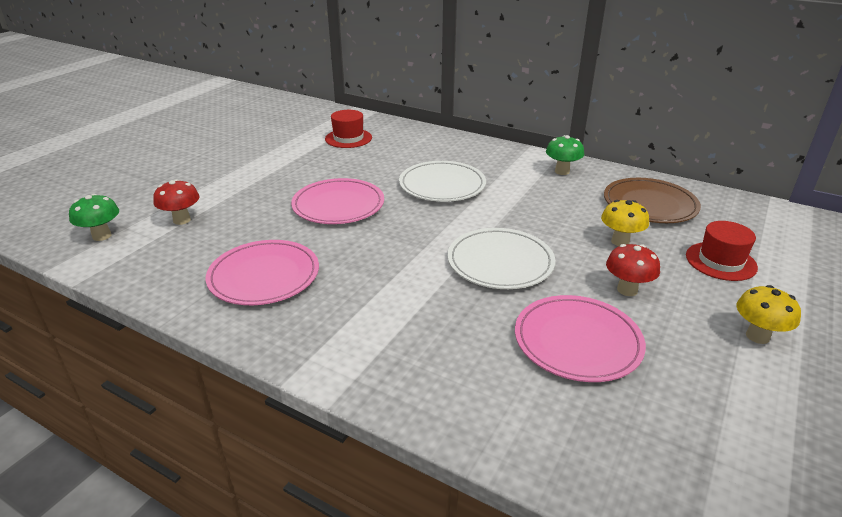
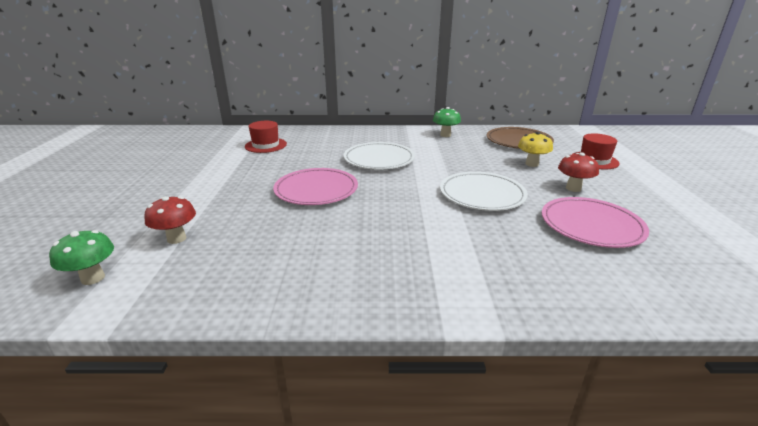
camera: 30 degrees left, 5 degrees down
(264, 276) = (318, 258): pink plate -> none
(757, 336) = (665, 192): yellow mushroom -> none

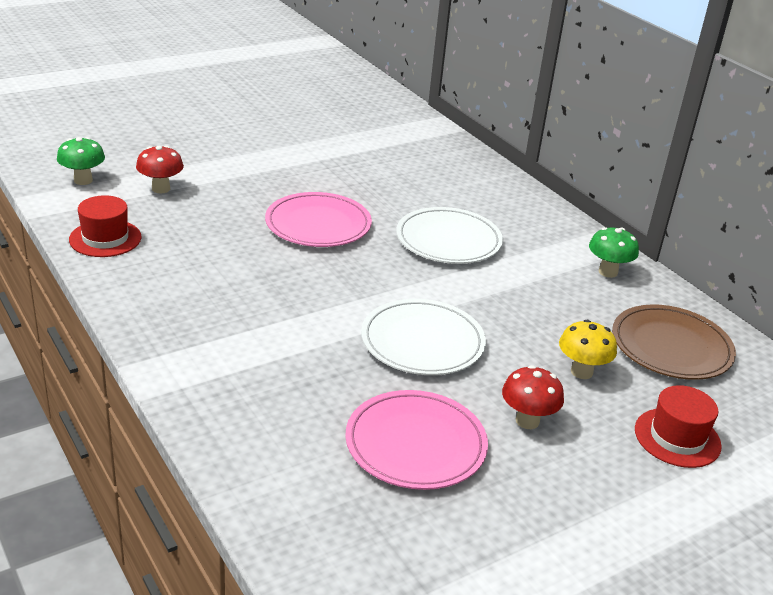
camera: 55 degrees right, 5 degrees up
(265, 145) = (400, 153): red hat -> red hat (105, 238)

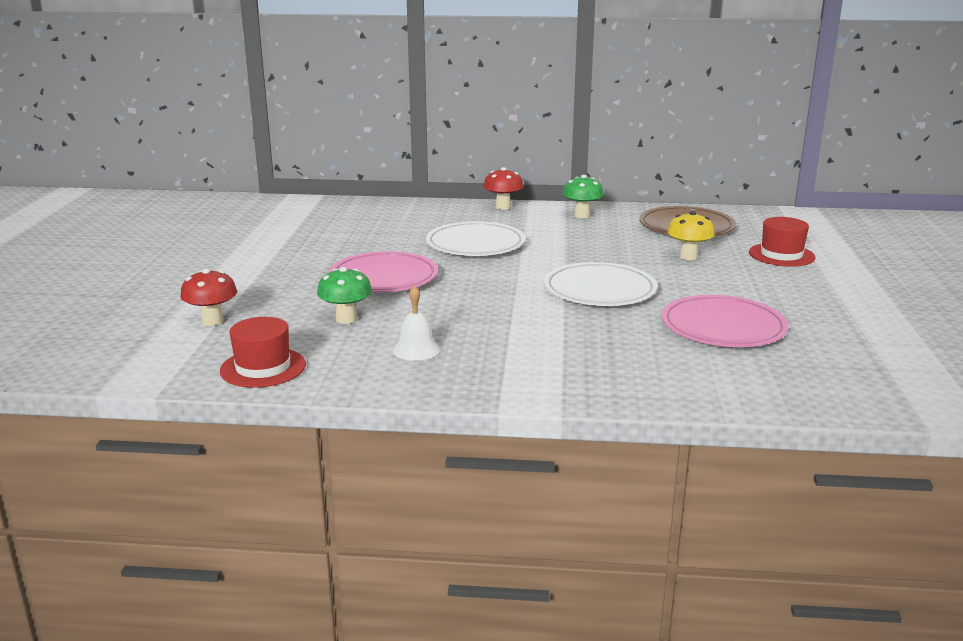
camera: 50 degrees left, 10 degrees down
(83, 180) = (127, 352): green mushroom -> green mushroom (346, 319)
(195, 290) = (416, 349): none -> white bell
(527, 421) = (727, 287): red mushroom -> red mushroom (503, 207)

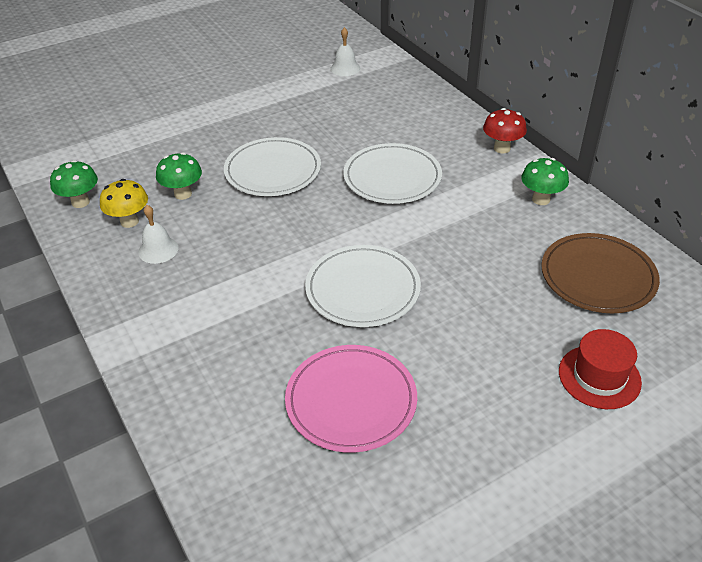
camera: 55 degrees right, 20 degrees up
(212, 321) = (133, 145): red mushroom -> none
(263, 367) = (80, 202): red hat -> green mushroom
(285, 216) = (345, 68): none -> white bell
(383, 278) = (273, 171): pink plate -> white plate
(688, 257) = (511, 311): yellow mushroom -> yellow mushroom (129, 221)

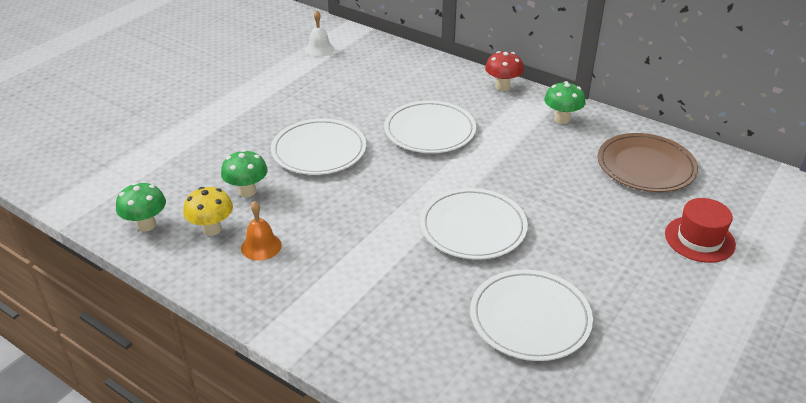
camera: 25 degrees left, 5 degrees down
(158, 250) = (261, 246): white bell -> orange bell
(351, 401) = (530, 318): pink plate -> white plate

